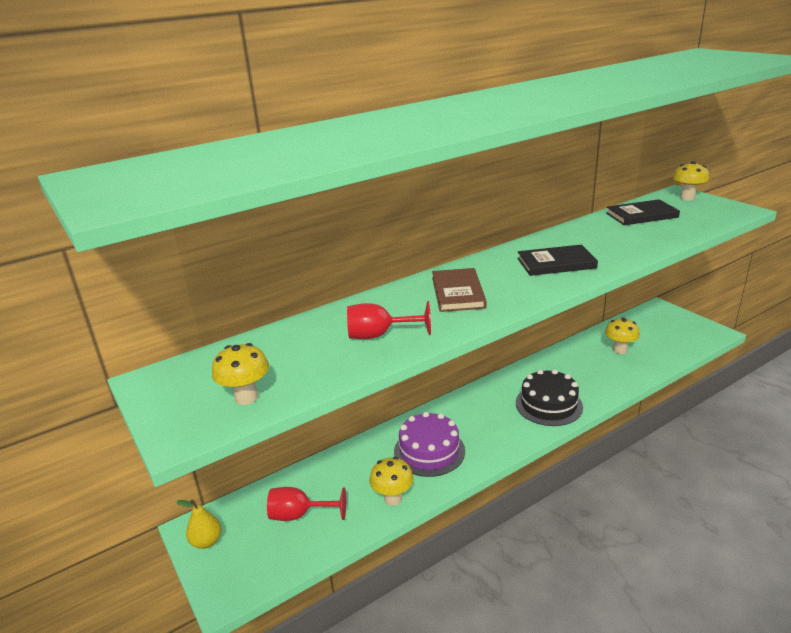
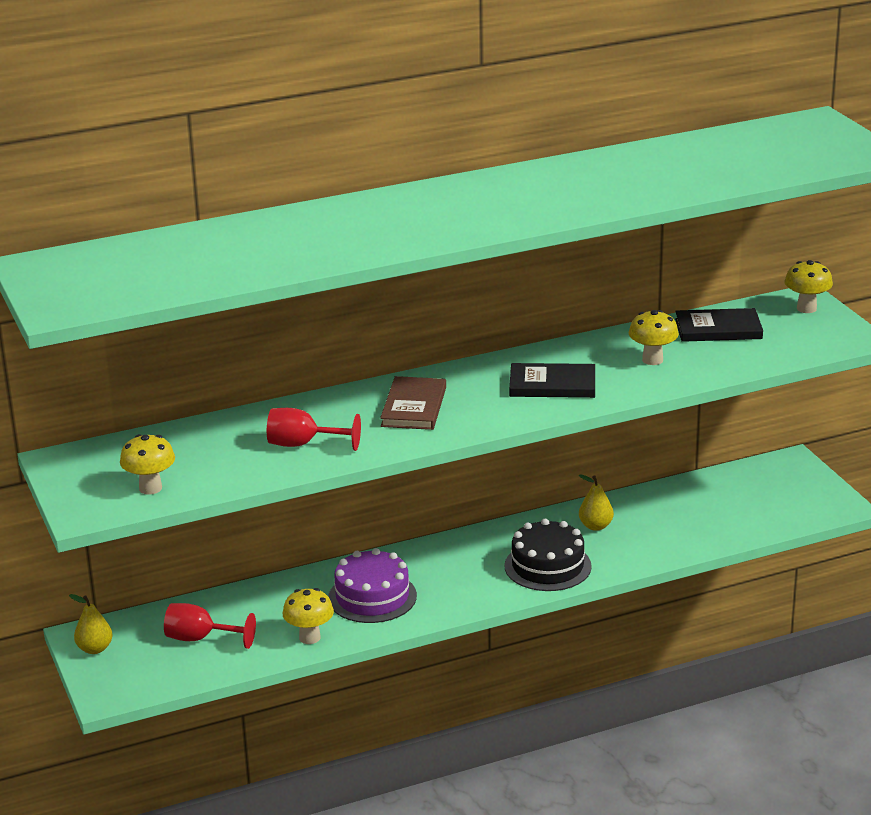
camera: 10 degrees right, 0 degrees up
(563, 369) = (595, 526): none -> yellow pear
(619, 350) = (689, 512): yellow mushroom -> yellow mushroom (652, 360)

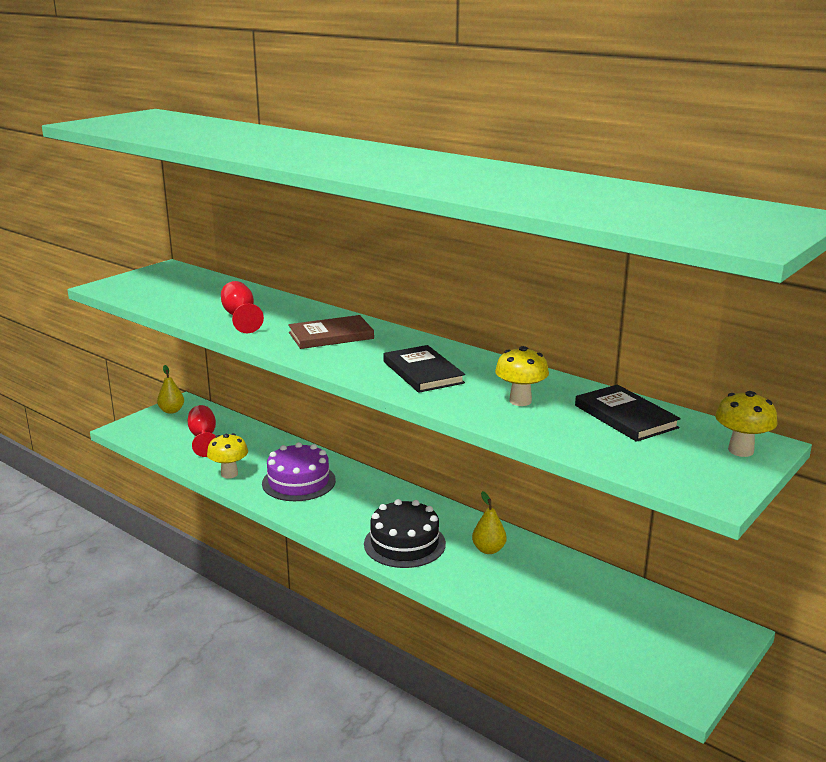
camera: 60 degrees right, 5 degrees down
(150, 488) = (146, 294): yellow mushroom -> none

